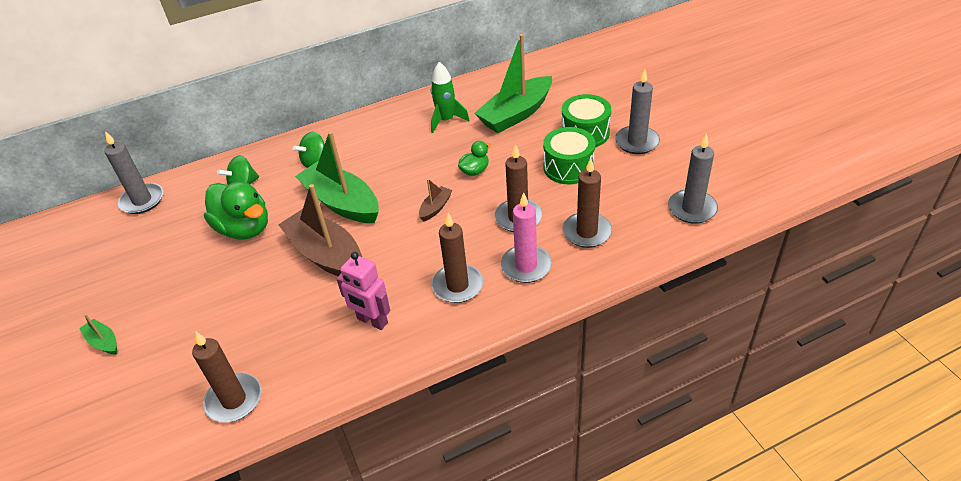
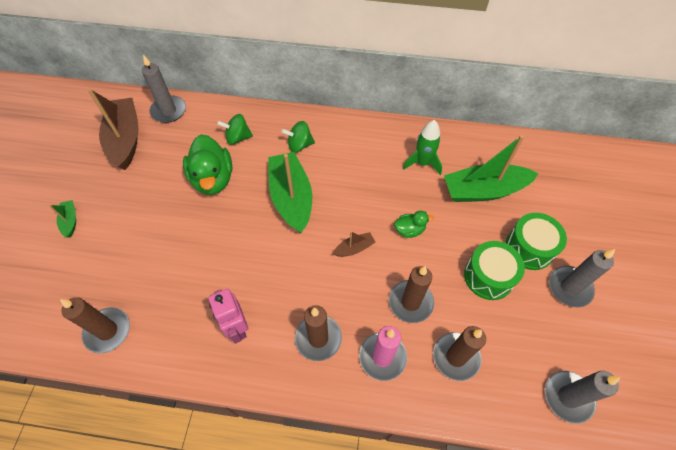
camera: 30 degrees right, 15 degrees up
(326, 255) = (248, 241): brown boat -> brown boat (125, 139)

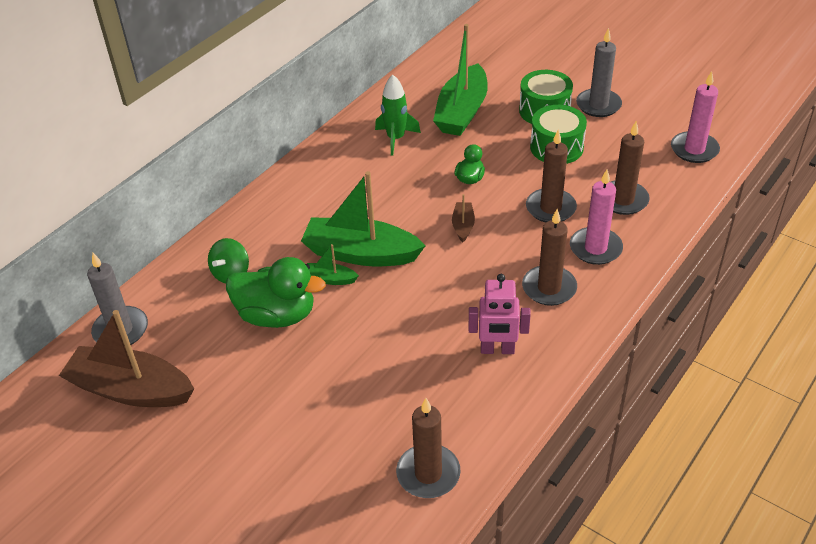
camera: 60 degrees left, 15 degrees down
(70, 221) = (227, 483): green boat -> green boat (330, 279)
(299, 145) = (291, 223): green spinning top -> none
(568, 397) = (694, 149): grey candle -> pink candle

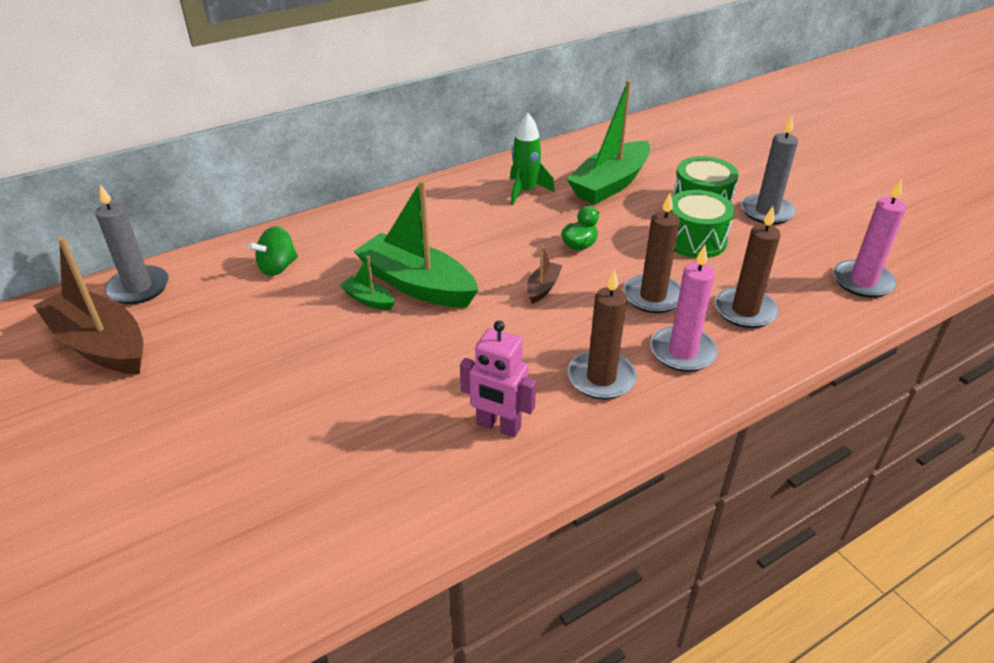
camera: 20 degrees right, 5 degrees down
(277, 315) = (291, 318): green duck -> none
(428, 474) = (324, 541): brown candle -> none

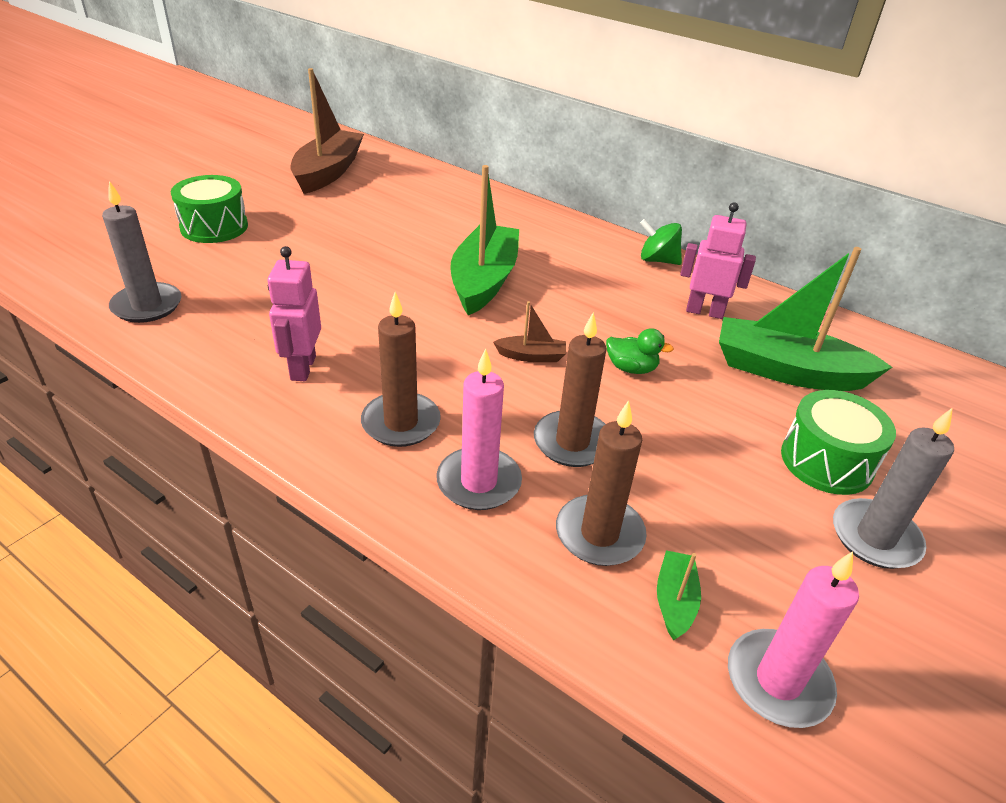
camera: 65 degrees right, 0 degrees up
(138, 288) = (398, 166): grey candle -> grey candle (147, 306)
(278, 267) = (461, 210): green spinning top -> green spinning top (657, 260)
(368, 299) = (445, 261): green boat -> green boat (674, 601)
(525, 191) = (704, 311): green rocket -> pink robot
(695, 240) = (727, 465): green drum -> green drum (214, 227)

